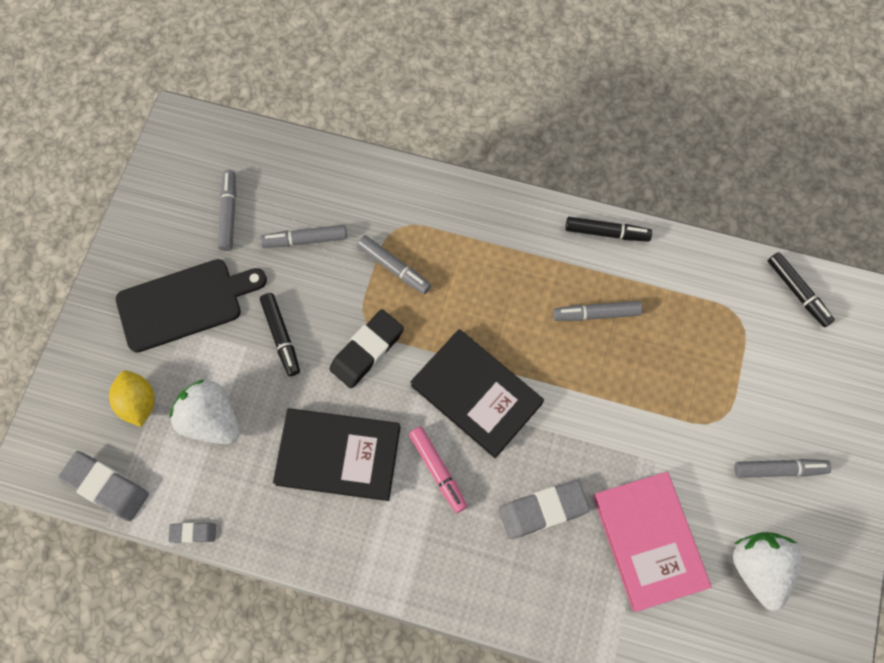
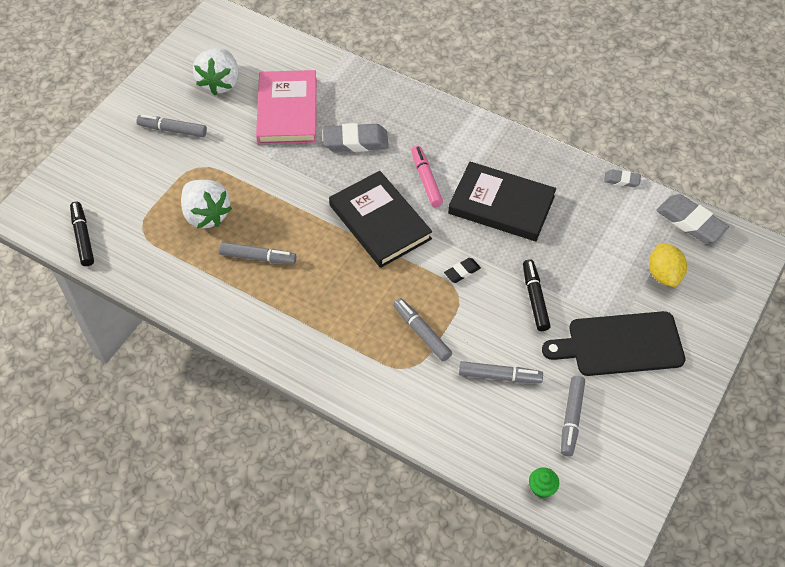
camera: 165 degrees left, 15 degrees down
(212, 419) = (601, 249): white strawberry -> white strawberry (206, 215)
(249, 144) = (542, 488): none -> green cupcake
(367, 350) = (462, 272): black eraser -> black eraser, size x0.52
(606, 233) = (218, 319): black marker -> none

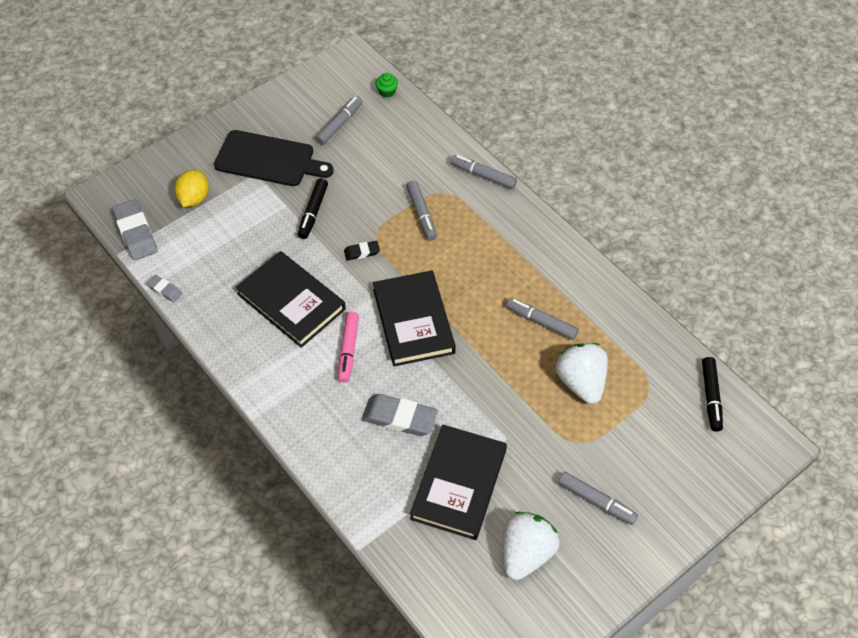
camera: 160 degrees left, 0 degrees up
(287, 111) = (459, 484): pink book -> black book
(499, 376) = (376, 165): grey marker -> grey marker (483, 175)

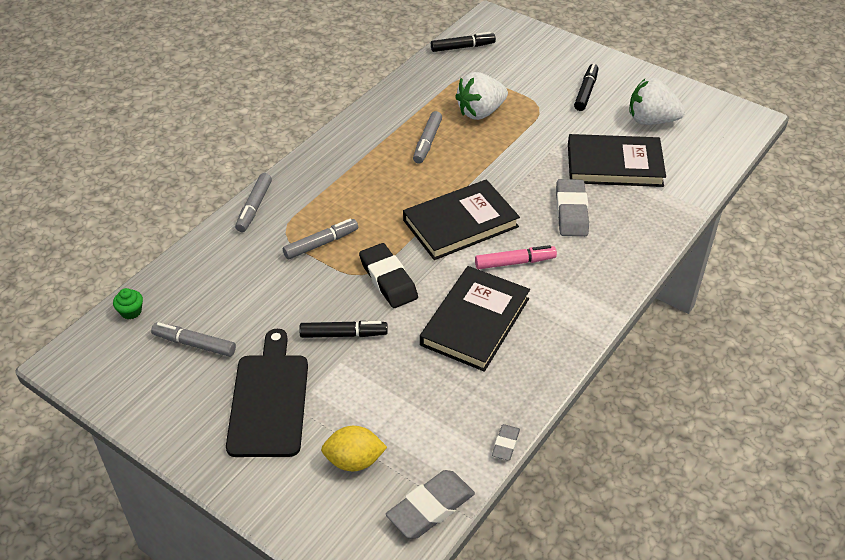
camera: 105 degrees left, 10 degrees down
(362, 252) = (388, 280): black eraser -> black eraser, size x1.91
(596, 501) = (586, 92): grey marker -> black marker

